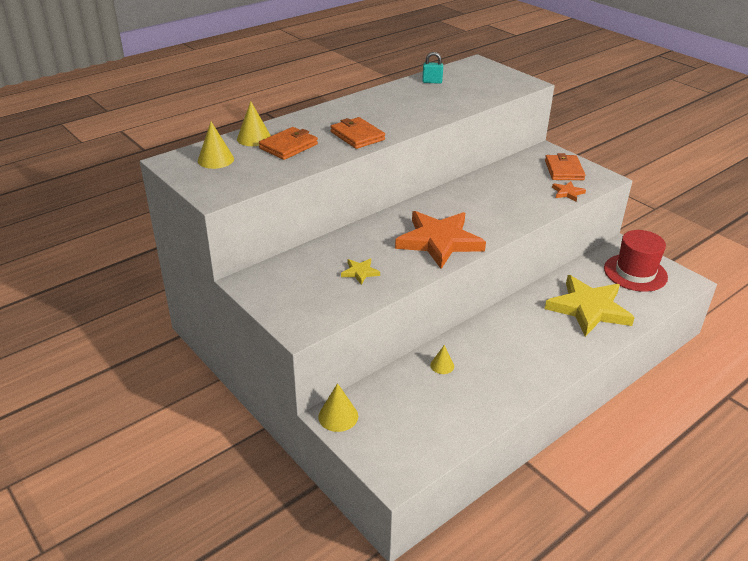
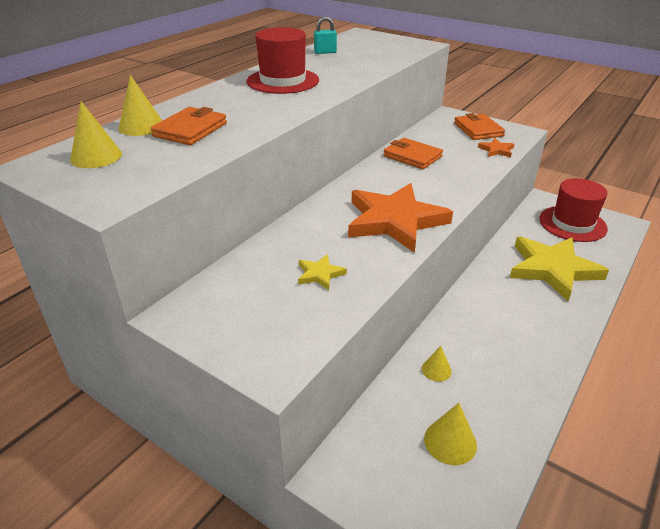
camera: 15 degrees left, 0 degrees up
(338, 416) = (340, 475): yellow cone -> yellow cone (450, 442)
(357, 136) = (271, 109): orange wallet -> orange wallet (412, 156)
(380, 109) = (283, 81): none -> red hat

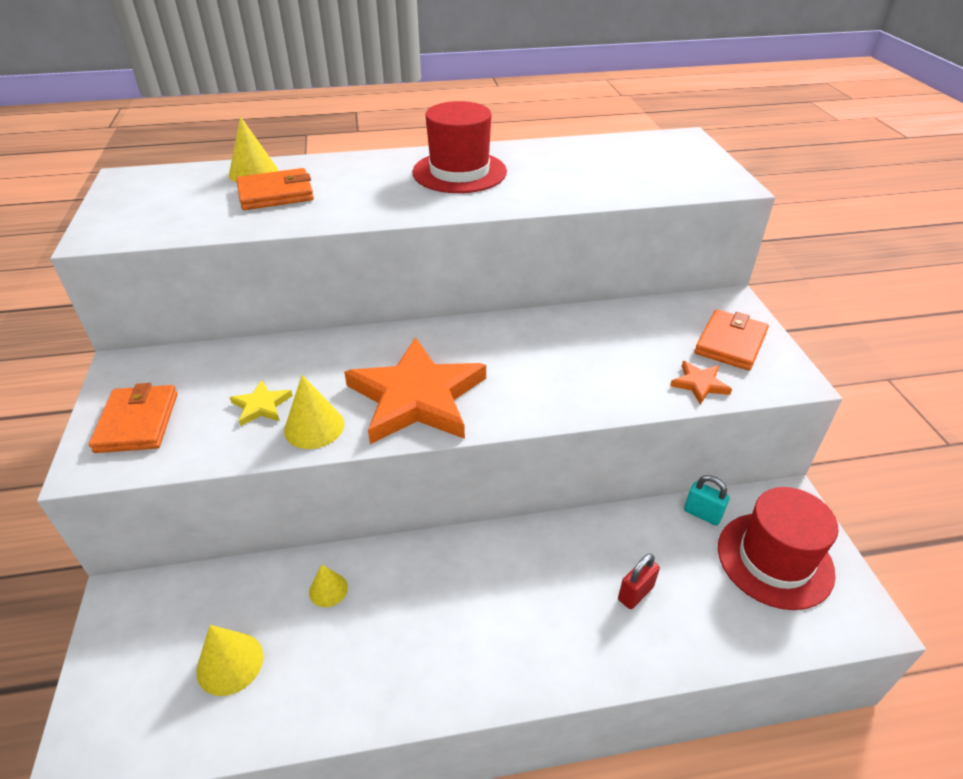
camera: 45 degrees right, 5 degrees up
(96, 156) = (172, 189): yellow cone -> yellow cone (314, 427)
(325, 52) = (581, 151): turquoise padlock -> turquoise padlock (702, 514)
(412, 156) = (576, 334): orange wallet -> orange wallet (137, 422)
(552, 269) = (635, 593): yellow star -> red padlock

